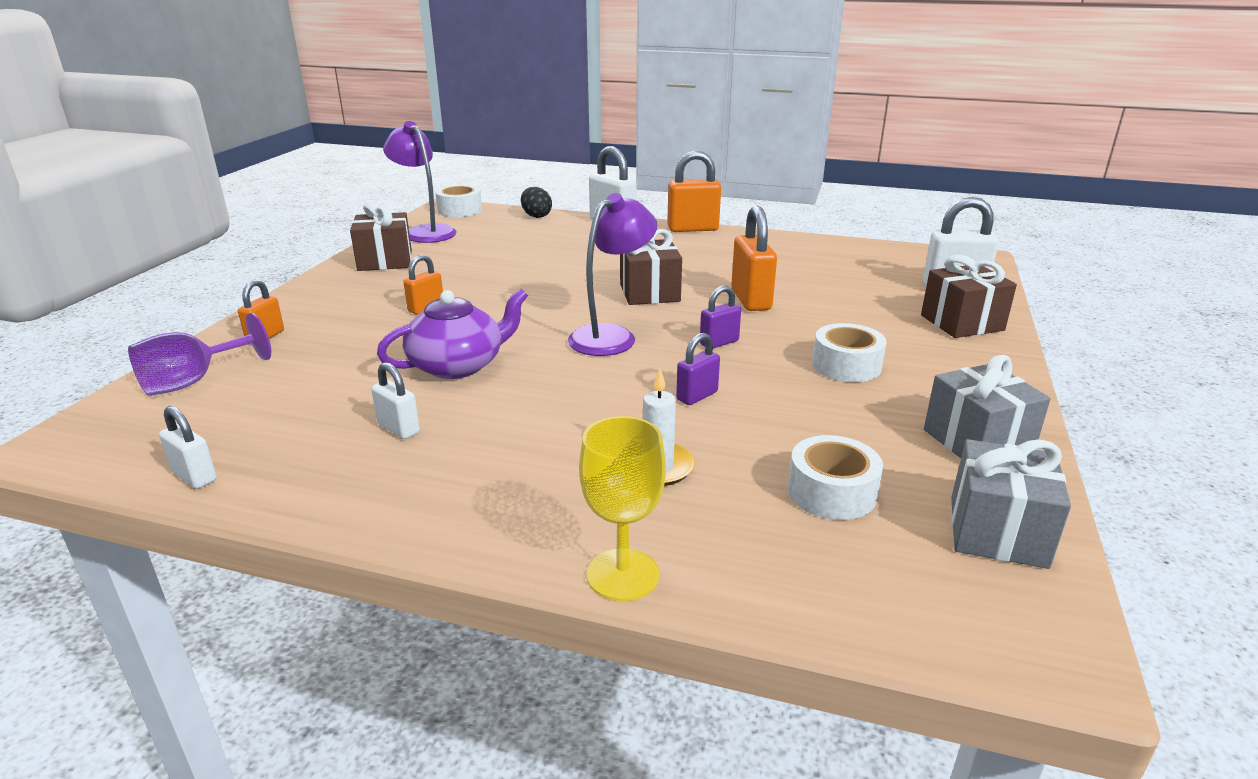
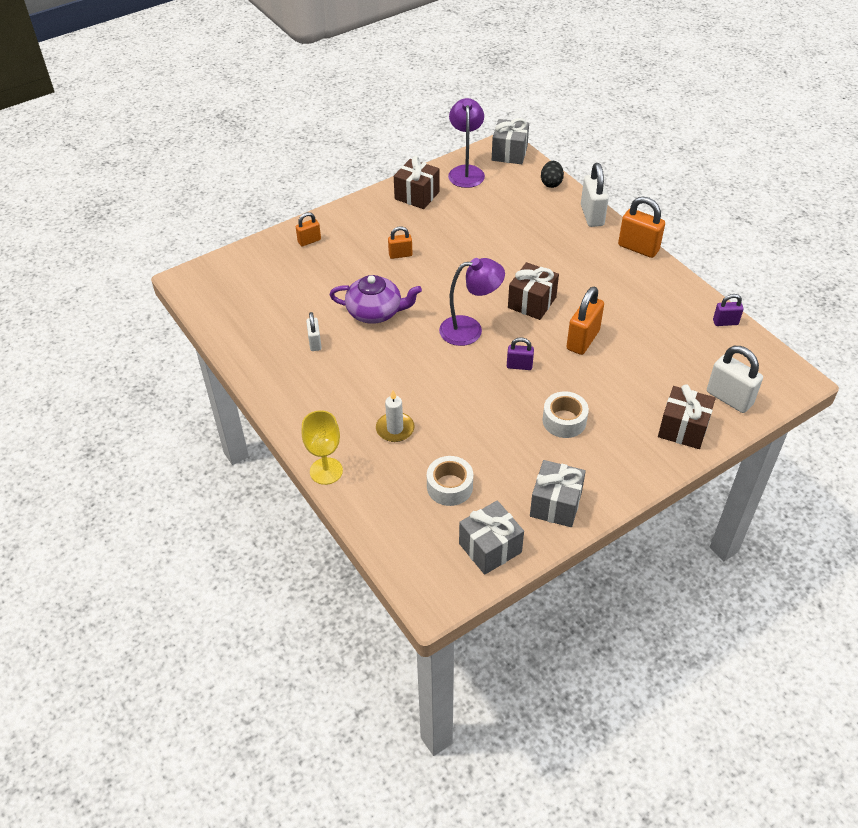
camera: 40 degrees right, 20 degrees up
(194, 381) = (259, 262): purple goblet -> none
(194, 476) = (223, 328): white padlock -> none
(460, 210) = (509, 153): white tape -> grey gift
(697, 396) = (461, 397): purple padlock -> purple padlock (725, 322)

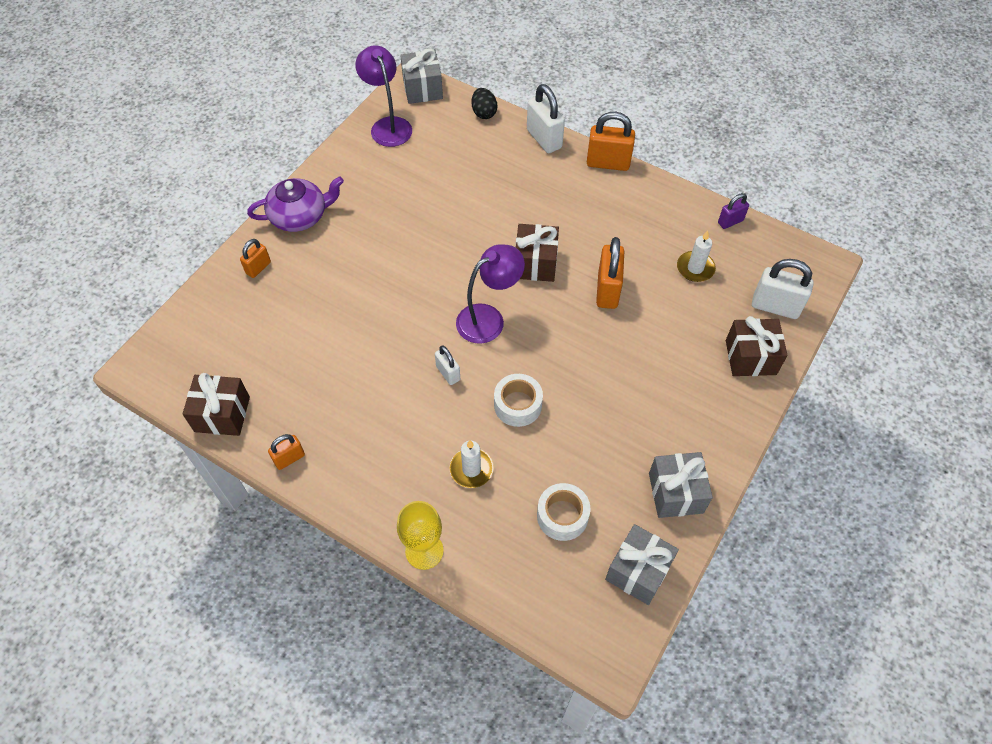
camera: 25 degrees left, 10 degrees up
(315, 342) = (330, 395): white padlock -> white padlock (448, 373)
(375, 312) = (378, 332): purple teapot -> purple teapot (300, 216)
(400, 255) = (369, 252): orange padlock -> orange padlock (289, 458)
(417, 195) = (350, 171): brown gift -> brown gift (222, 414)
(519, 366) = (560, 344): purple padlock -> none
(564, 421) = (636, 392): white tape -> white tape (517, 405)
(671, 347) = (695, 268): none -> white candle

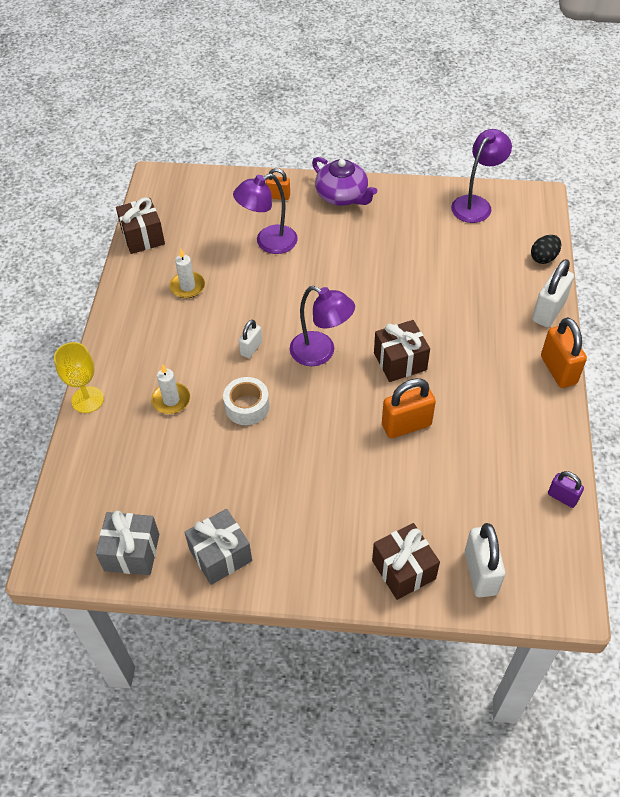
camera: 65 degrees right, 5 degrees down
(289, 458) = (126, 289): orange padlock -> none
(317, 303) = (268, 243): none -> purple lamp
(422, 89) = (536, 207): grey gift -> none
(562, 516) = (158, 478): white tape -> none
(695, 268) = (480, 486): white candle -> white candle (187, 286)

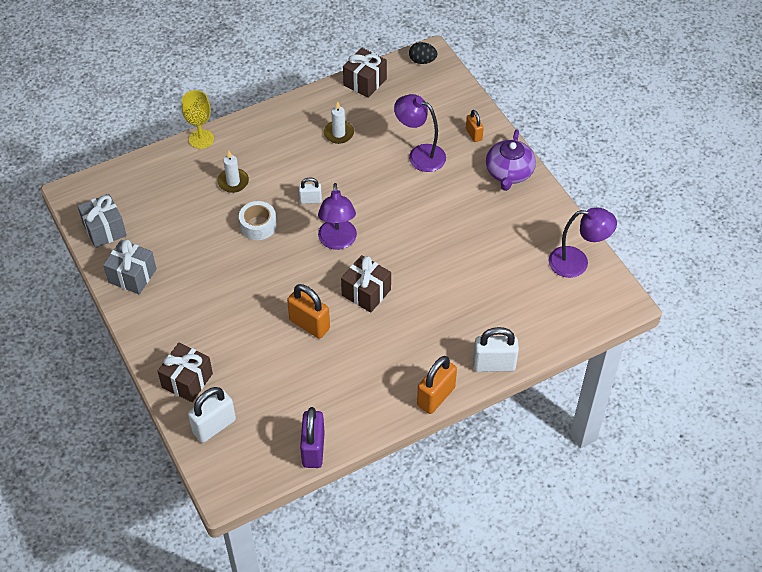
camera: 55 degrees right, 0 degrees up
(543, 258) = (553, 336): black egg -> black egg (422, 61)
(562, 497) = (313, 449): purple padlock -> purple padlock, size x1.74

